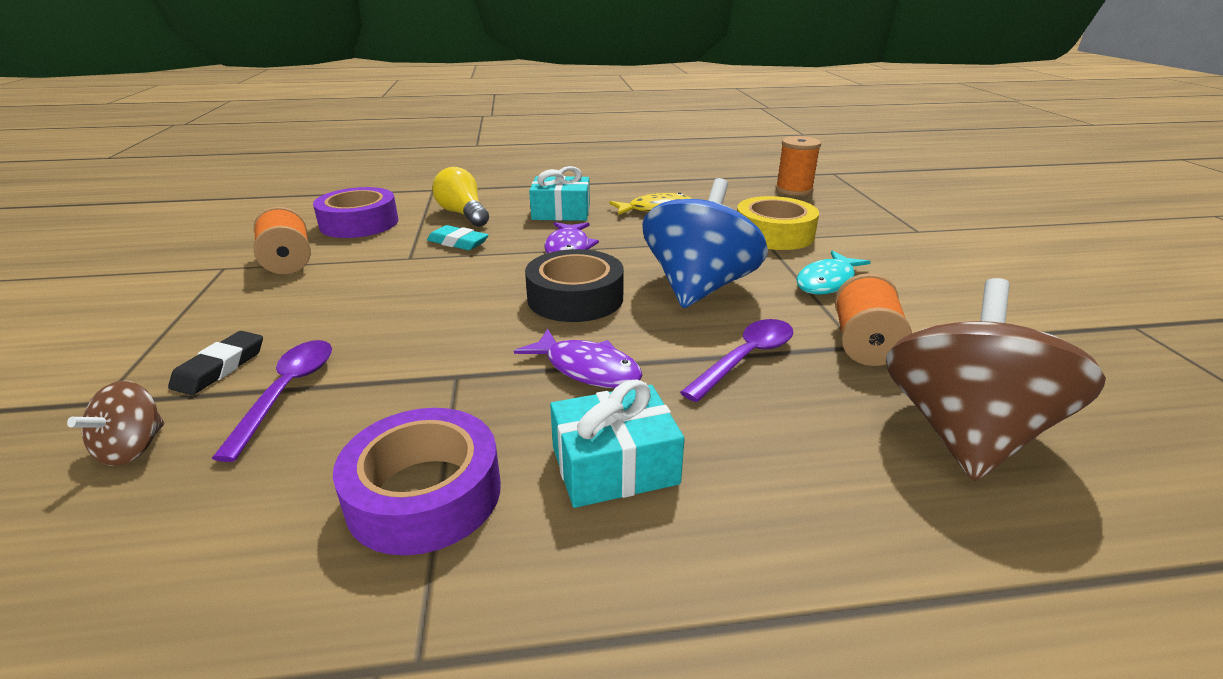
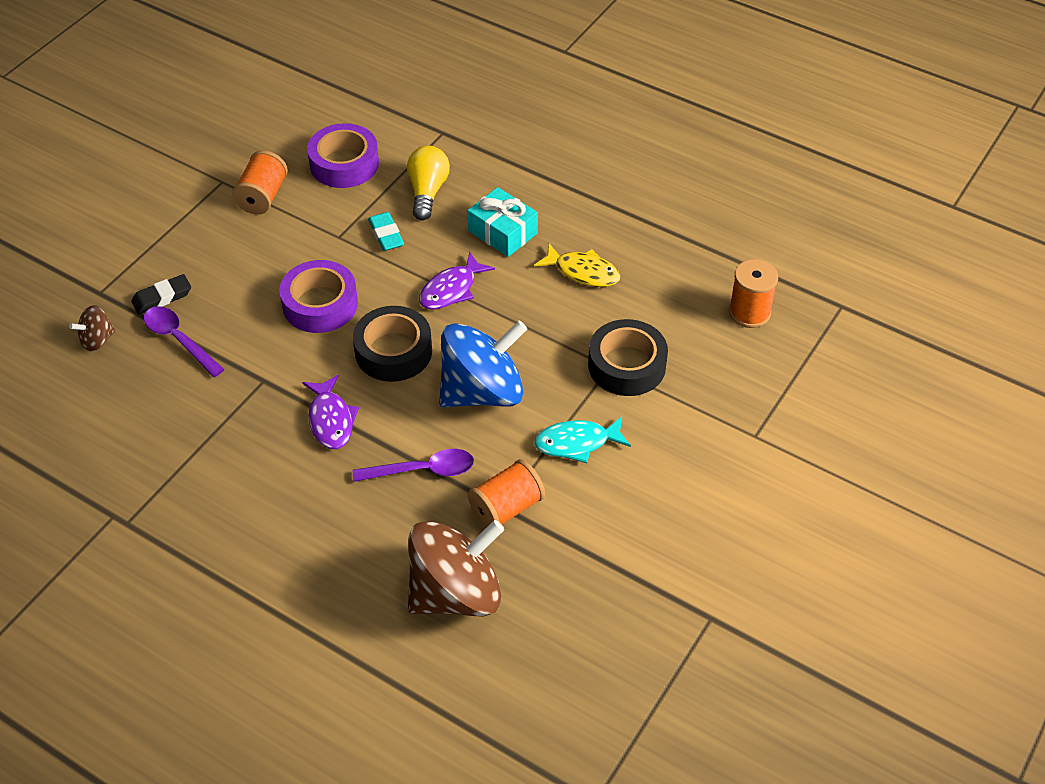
camera: 40 degrees right, 20 degrees up
(287, 392) = (179, 340): purple spoon -> purple spoon turned 90 degrees counterclockwise
(424, 494) = (186, 450): purple tape -> purple tape (320, 304)
(614, 465) = (274, 491): turquoise gift -> none
(774, 234) = (627, 365): yellow tape -> black tape

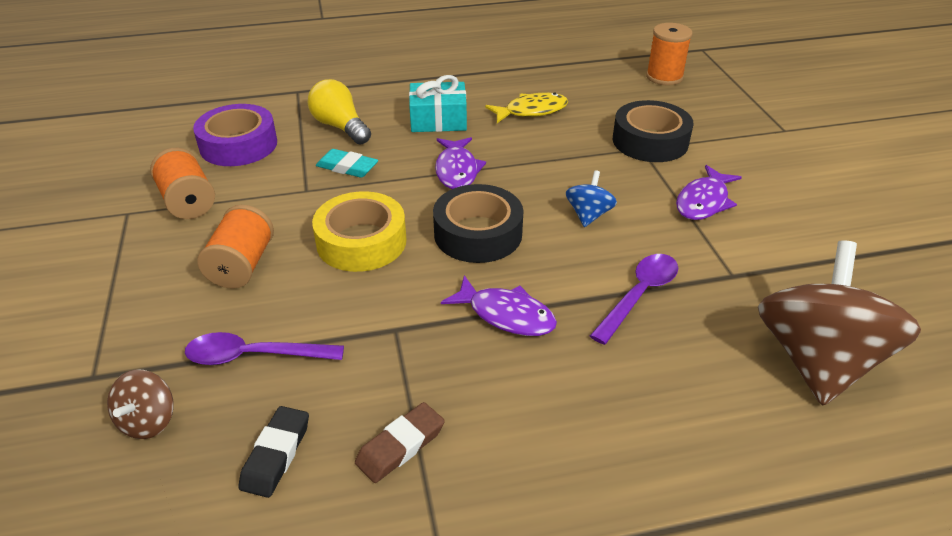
camera: 45 degrees left, 10 degrees down
(162, 297) = (182, 333): black eraser -> black eraser (276, 454)
(184, 448) = (400, 446): none -> brown eraser
(320, 304) = (361, 242): purple tape -> yellow tape
(482, 392) = (588, 215): blue spinning top -> blue spinning top, size x0.45
(506, 507) = (737, 273): orange spool -> orange spool (242, 265)
(577, 443) = (703, 201): turquoise fish -> purple fish

